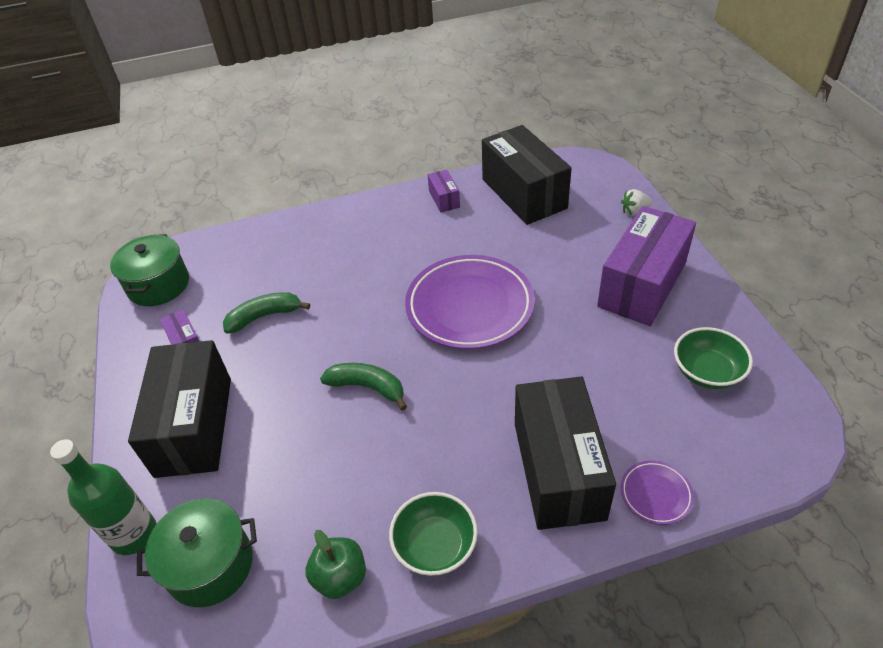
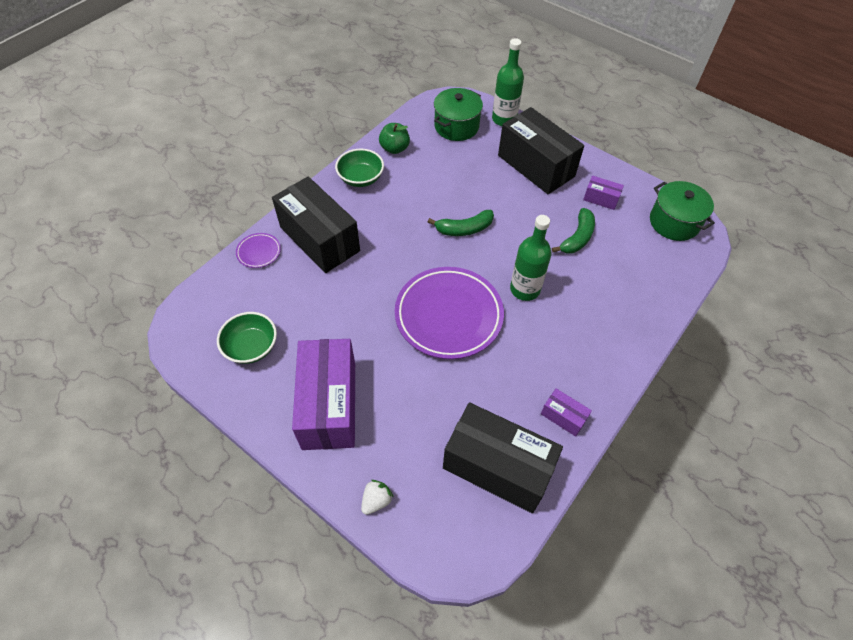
camera: 140 degrees right, 10 degrees up
(372, 295) = (525, 289): none -> green bottle

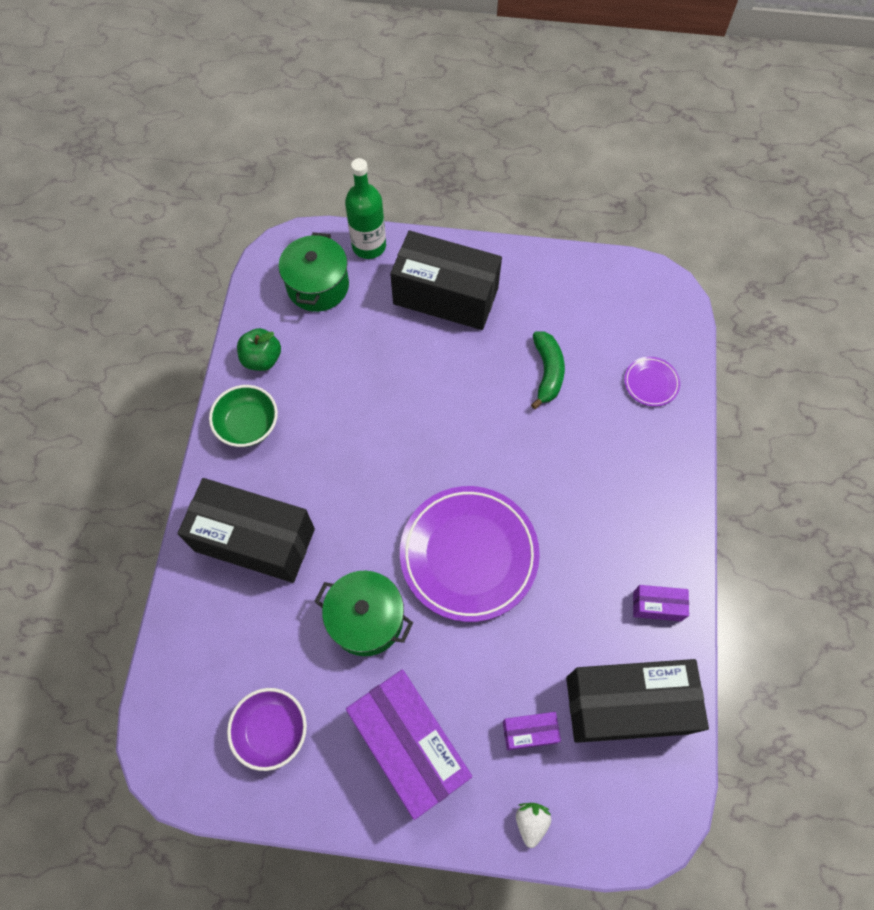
camera: 30 degrees left, 10 degrees up
(251, 347) = (272, 730): green bowl -> purple bowl
(259, 252) = (192, 601): purple plate -> purple plate (651, 383)
(464, 229) = (416, 430): green banana -> none
(525, 289) = (530, 472): green bottle -> none
(600, 199) = (543, 305): purple box -> purple box (529, 732)
(674, 222) = (636, 295): green pot -> green pot (366, 619)

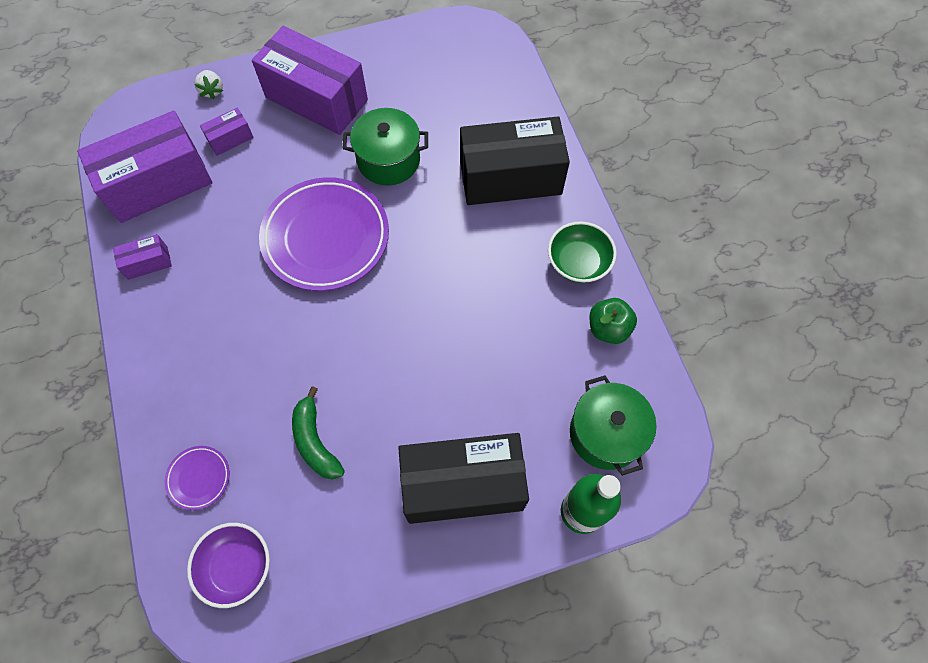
camera: 155 degrees right, 0 degrees up
(272, 730) = (420, 71): purple bowl -> purple bowl (237, 566)
(626, 705) = (158, 183): black box -> purple box

